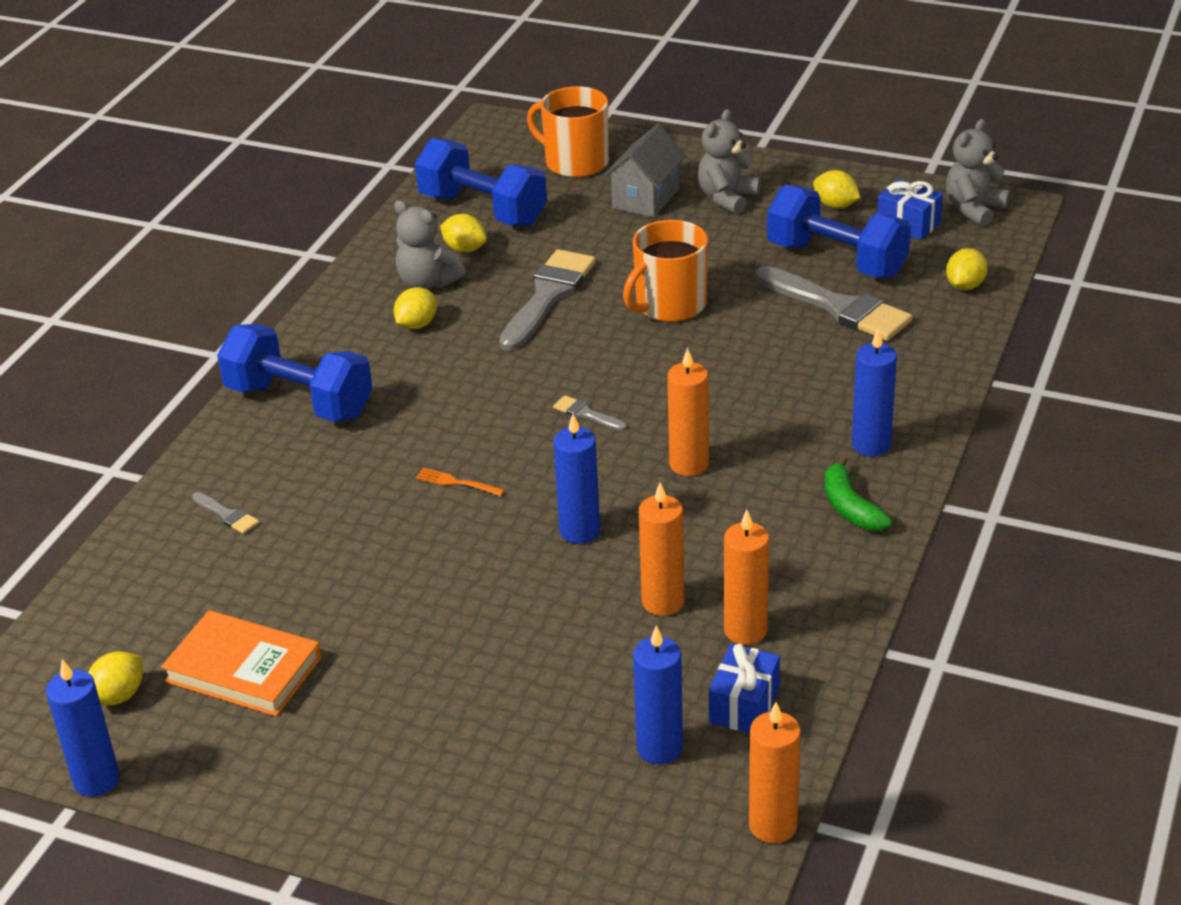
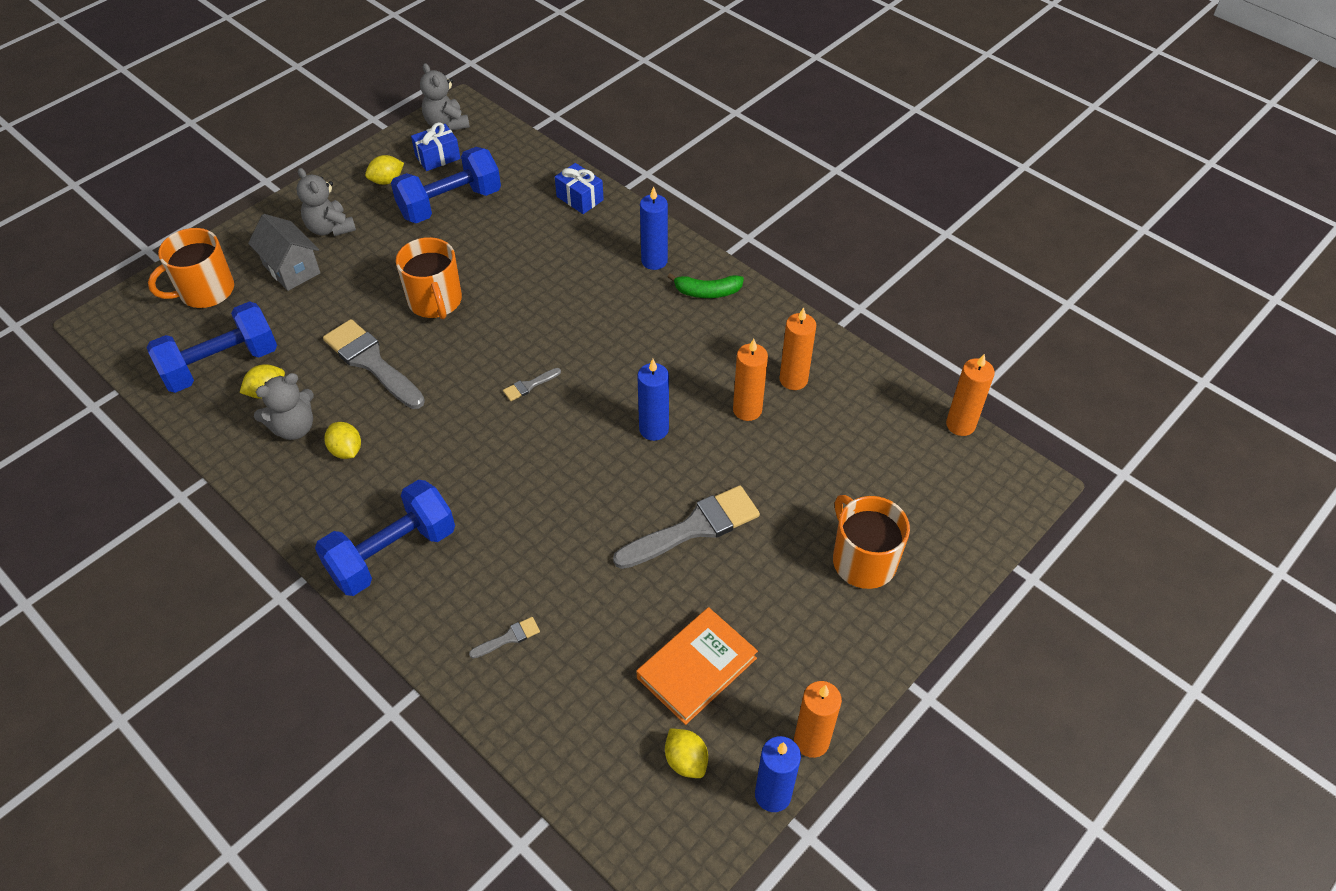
camera: 70 degrees left, 15 degrees up
(456, 482) = (559, 481): orange fork -> none
(469, 777) = (863, 560): none -> orange mug
(659, 748) = (877, 455): blue candle -> none
(689, 464) = (619, 351): orange candle -> orange candle (811, 741)
(744, 705) = (858, 403): blue gift -> blue gift (580, 198)
(838, 307) = (503, 222): grey brush -> grey brush (694, 528)
(965, 286) = (524, 160): yellow lemon -> none

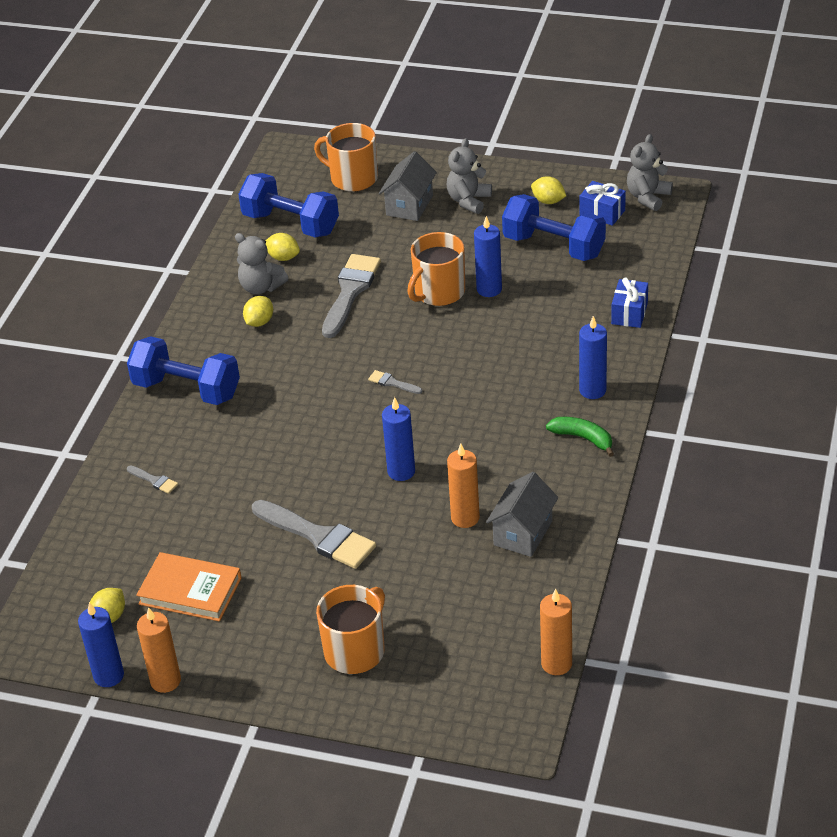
camera: 65 degrees right, 10 degrees down
(465, 267) = (489, 289): none -> blue candle
(707, 292) = (583, 438): green banana -> green banana turned 150 degrees clockwise
(793, 379) = (523, 533): orange candle -> grey house

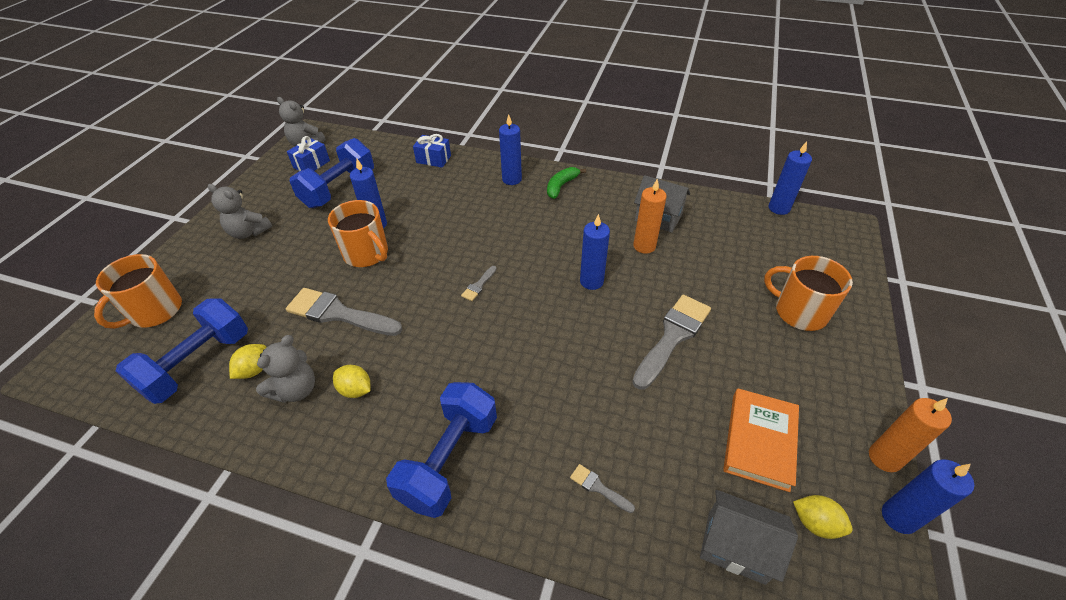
camera: 90 degrees left, 5 degrees up
(154, 480) = (598, 487): grey brush -> grey brush turned 90 degrees counterclockwise
(409, 205) = (229, 270): grey house -> grey house (736, 547)
(548, 201) = (279, 189): yellow lemon -> none
(556, 664) = (779, 208): orange candle -> blue candle

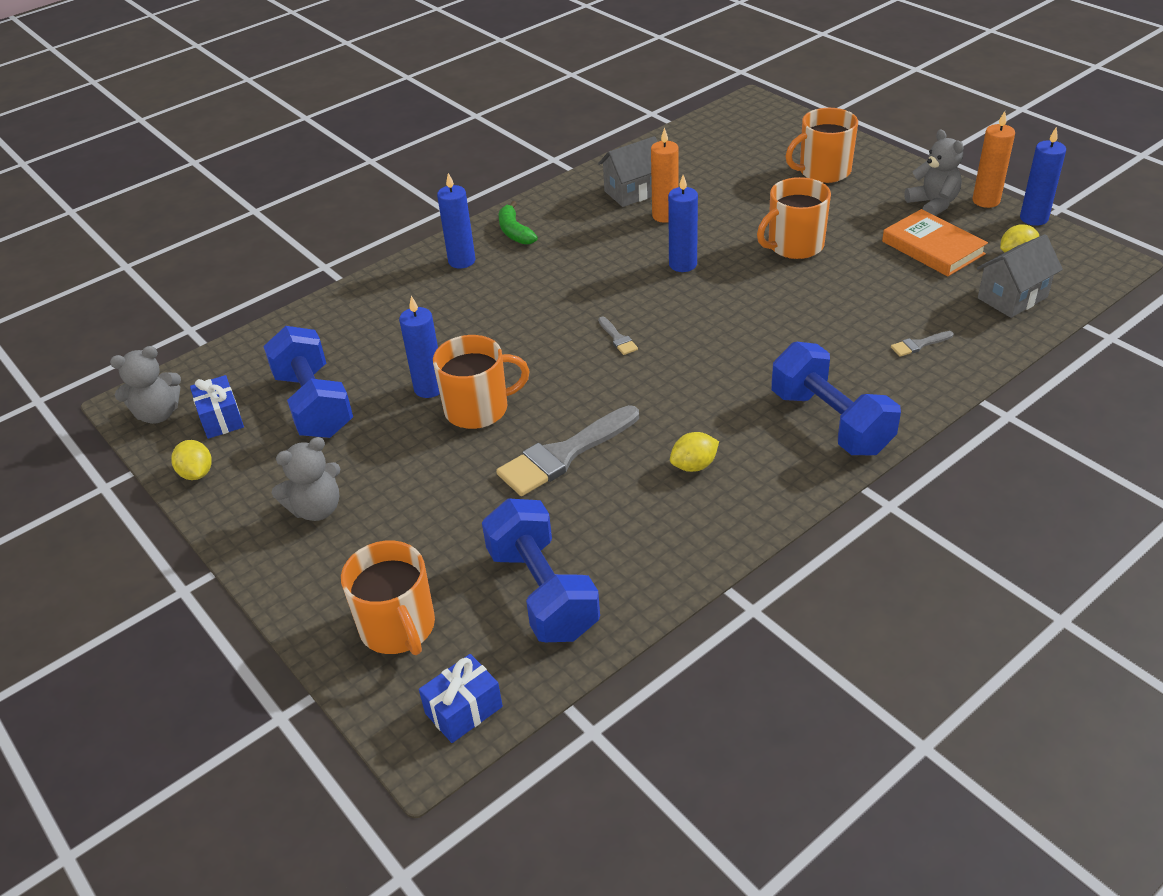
camera: 55 degrees left, 5 degrees down
(254, 370) = (596, 542): yellow lemon -> yellow lemon (197, 473)
(296, 390) = (656, 512): grey teddy bear -> grey teddy bear (933, 204)
(433, 159) = (347, 308): blue gift -> blue gift (464, 710)
(672, 337) = (794, 245): grey brush -> orange mug
(779, 208) = (691, 123): blue candle -> none

